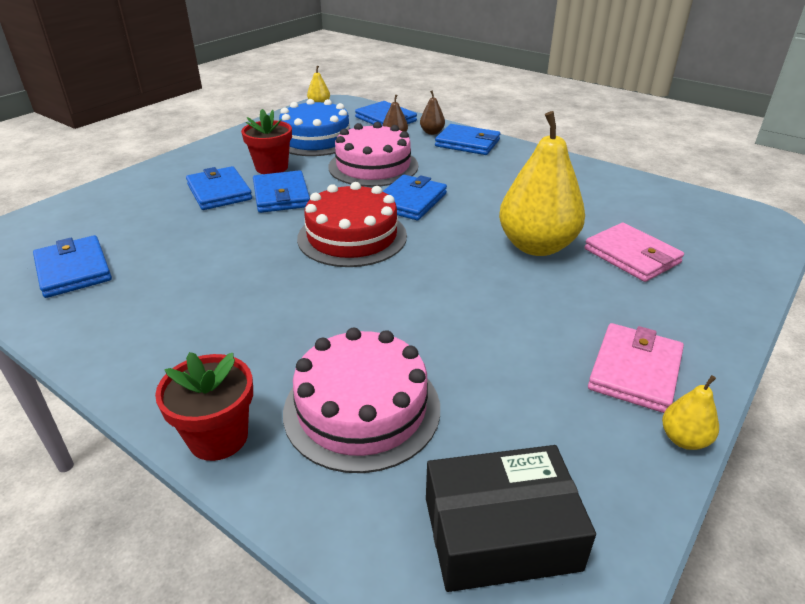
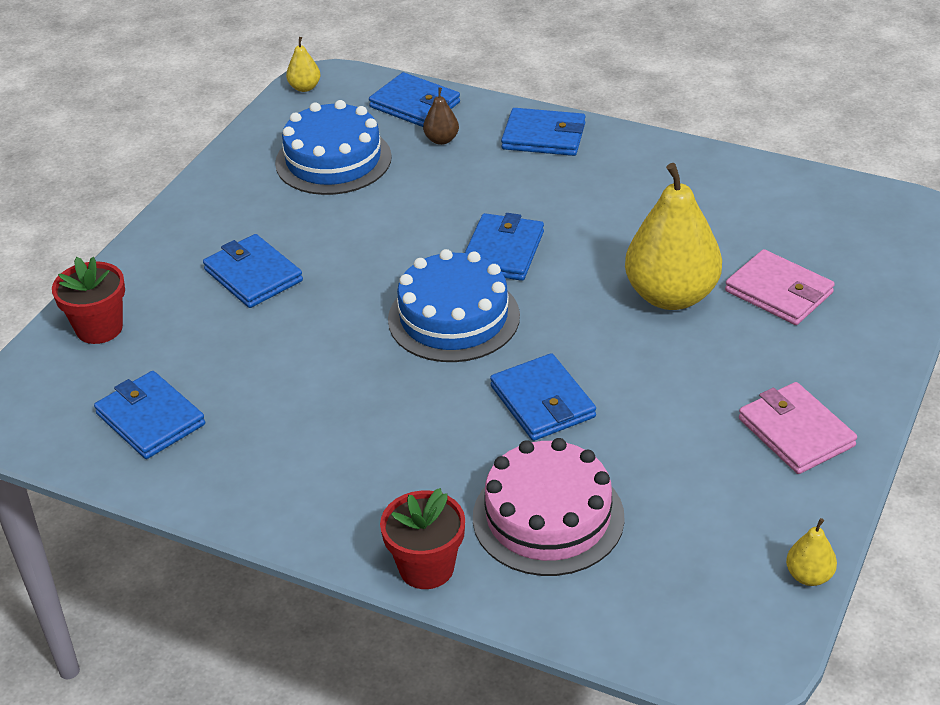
camera: 10 degrees left, 5 degrees up
(271, 167) = (299, 223): red flower pot -> red flower pot (99, 328)
(281, 195) = (337, 268): blue wallet -> blue wallet (542, 401)
(352, 237) = (454, 317): red cake -> blue cake
(373, 166) = (433, 199): pink cake -> none
(432, 132) = (489, 122): brown pear -> none
(500, 533) = (703, 597): black box -> none
(634, 371) = (796, 432): pink wallet -> pink wallet turned 45 degrees counterclockwise
(684, 439) = (845, 491): yellow pear -> yellow pear (809, 576)

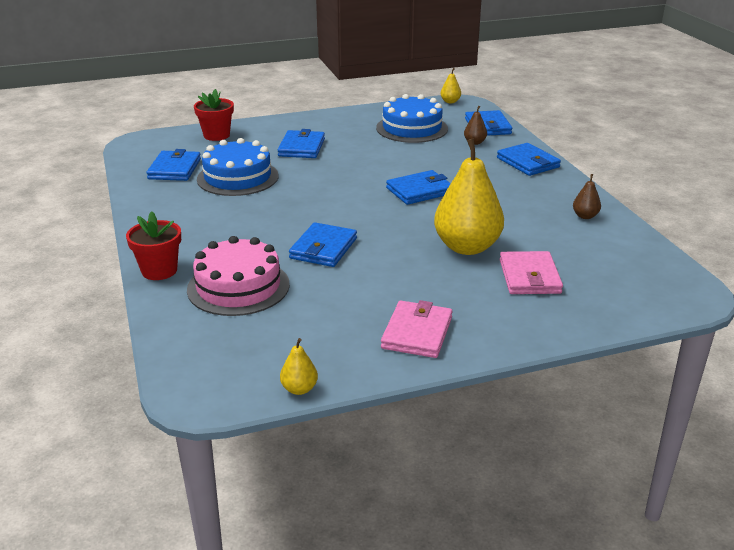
camera: 45 degrees right, 10 degrees down
(454, 317) = (349, 201): blue cake -> blue cake (237, 177)
(708, 178) = (585, 216): none -> brown pear

